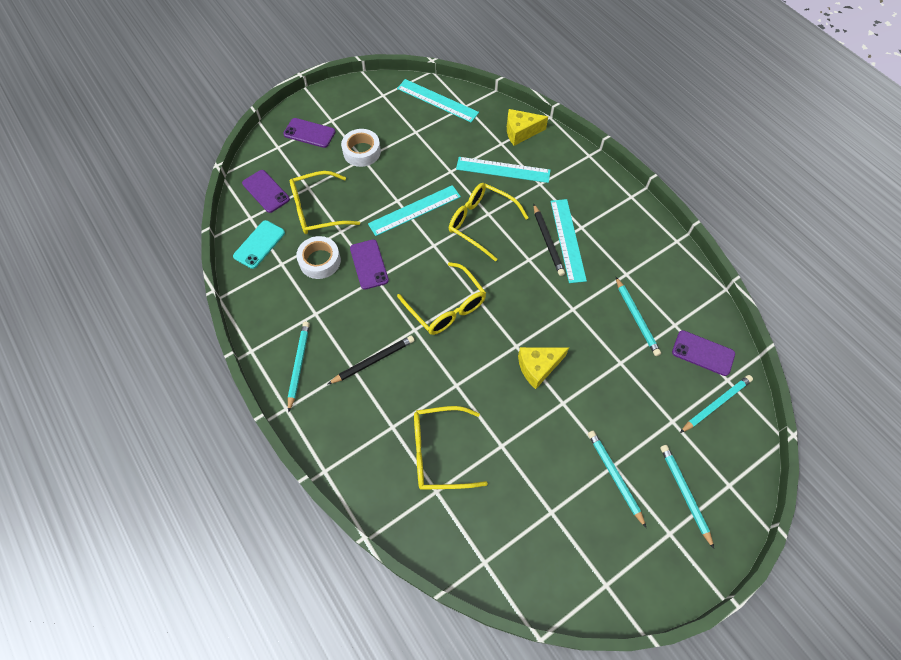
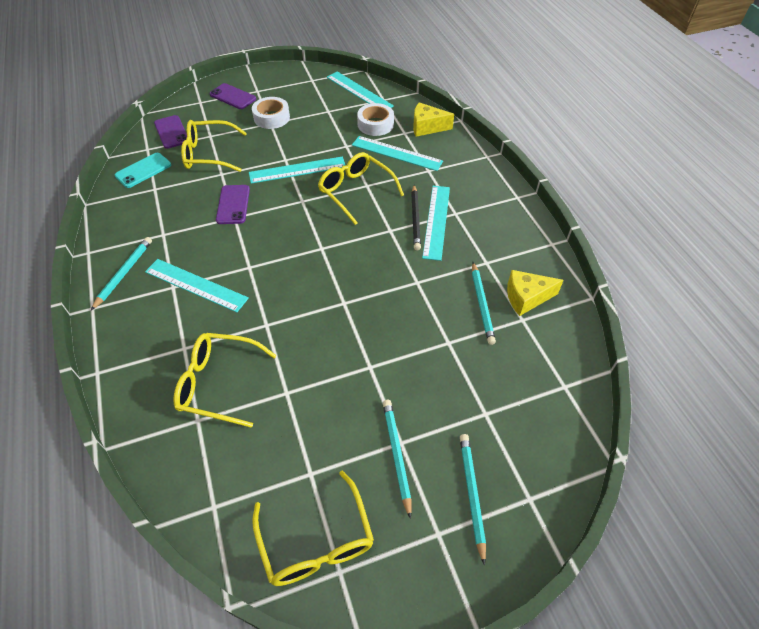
camera: 15 degrees right, 10 degrees down
(320, 261) = (190, 193): white tape -> white tape (375, 124)
(373, 360) = (196, 285): black pencil -> turquoise ruler
(446, 307) = (289, 254): yellow glasses -> yellow glasses (316, 541)
(538, 367) = (357, 327): yellow cheese -> yellow cheese (526, 298)
(703, 353) = (544, 353): purple phone -> none
(716, 404) = (542, 408): turquoise pencil -> none

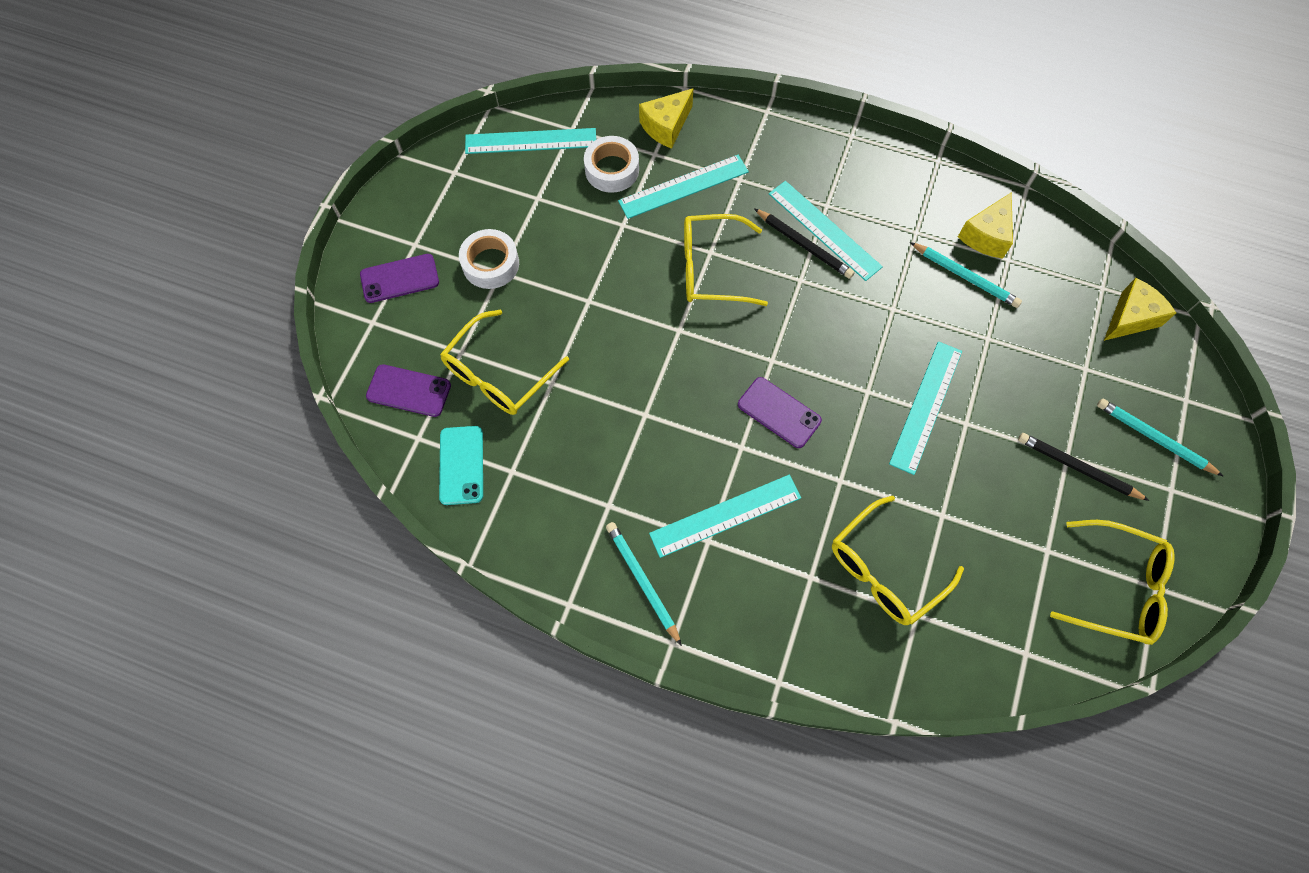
camera: 50 degrees left, 15 degrees up
(233, 204) = (622, 403): purple phone -> purple phone (779, 412)
(297, 170) = (620, 300): turquoise ruler -> turquoise ruler (926, 406)
(396, 455) = (1077, 468): turquoise pencil -> black pencil
(559, 418) = (1130, 318): none -> yellow cheese

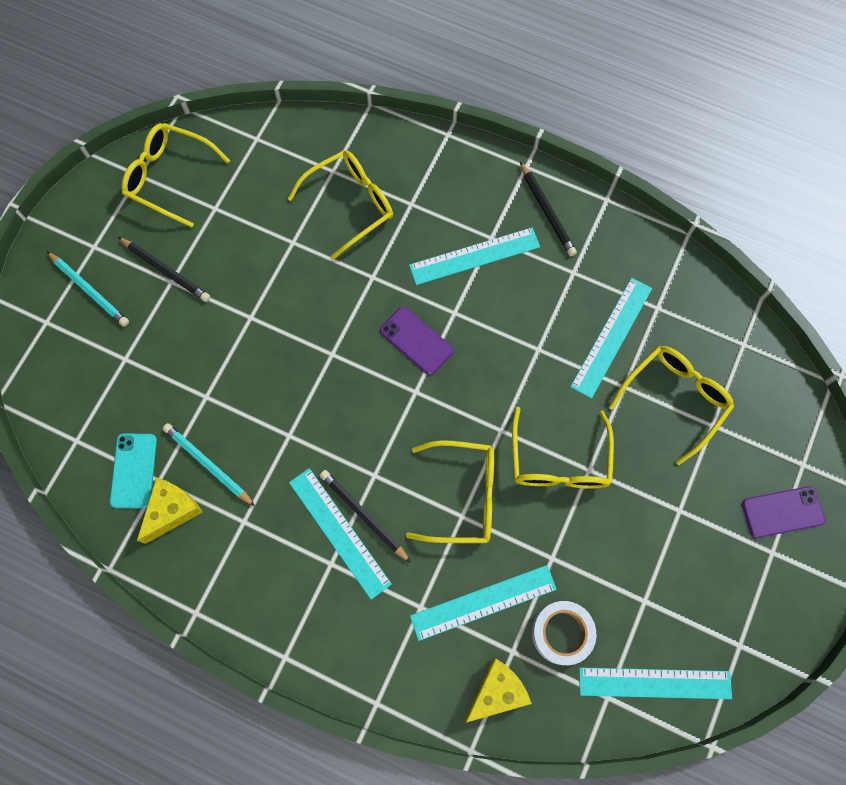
camera: 175 degrees left, 5 degrees up
(409, 391) = (757, 390): purple phone -> none
(461, 465) = (702, 316): turquoise phone -> turquoise phone (134, 470)
(491, 264) = (690, 521): white tape -> none
(618, 306) = (559, 461): none -> yellow glasses
(642, 581) = (547, 211): turquoise pencil -> black pencil
(926, 406) = (282, 335): turquoise ruler -> turquoise ruler (611, 337)
(1130, 318) = (62, 406): yellow cheese -> none

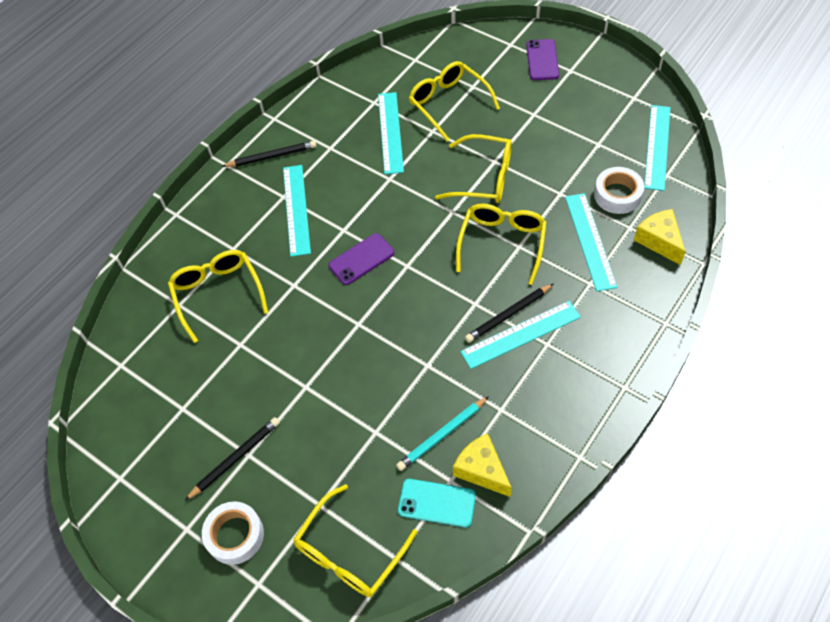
camera: 75 degrees left, 15 degrees down
(90, 290) = (235, 535): turquoise pencil -> white tape
(169, 177) = (133, 448): yellow glasses -> yellow glasses (349, 552)
(611, 337) = (390, 132): turquoise ruler -> turquoise ruler turned 45 degrees clockwise

